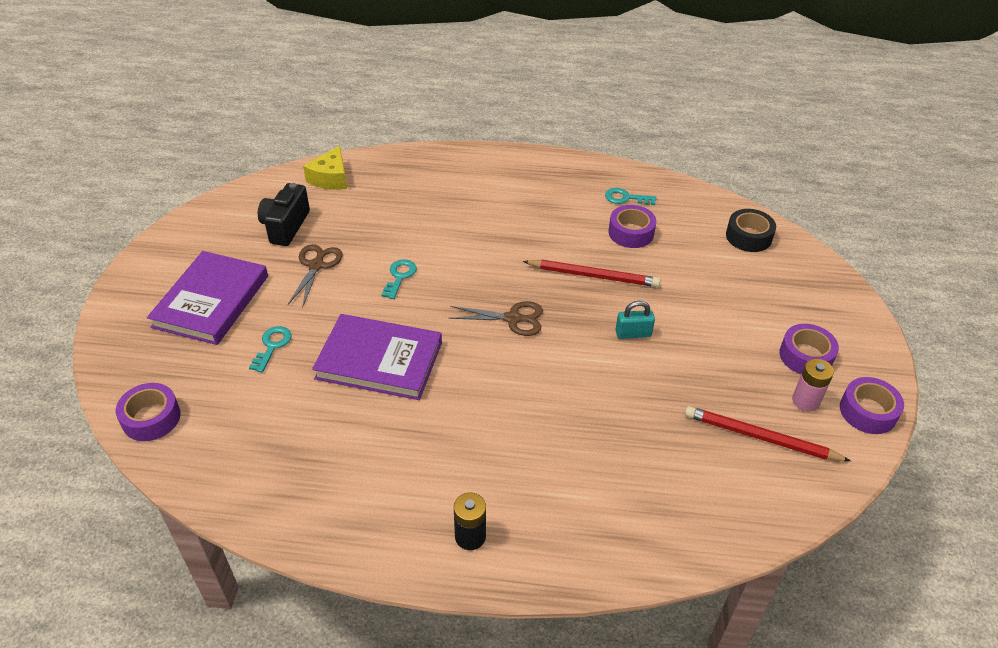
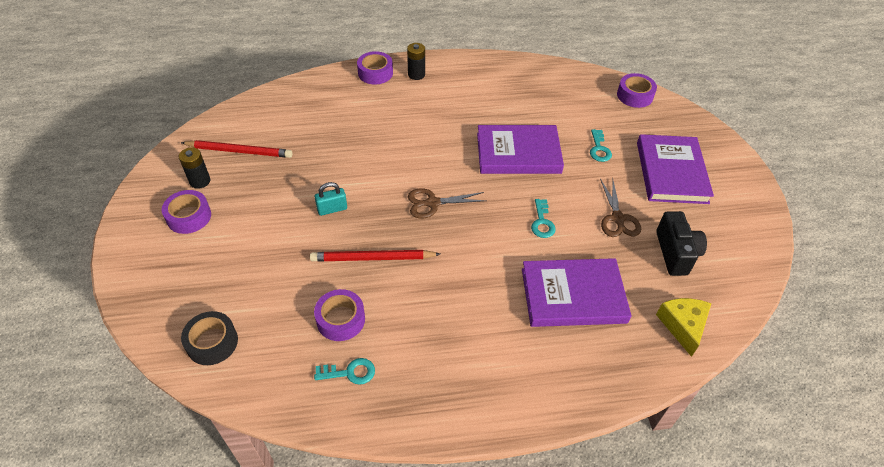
camera: 165 degrees right, 5 degrees up
(409, 213) = (573, 295): none -> purple book
(805, 401) = (200, 181): pink battery -> black battery
(868, 411) = (154, 182): purple tape -> purple tape (375, 73)

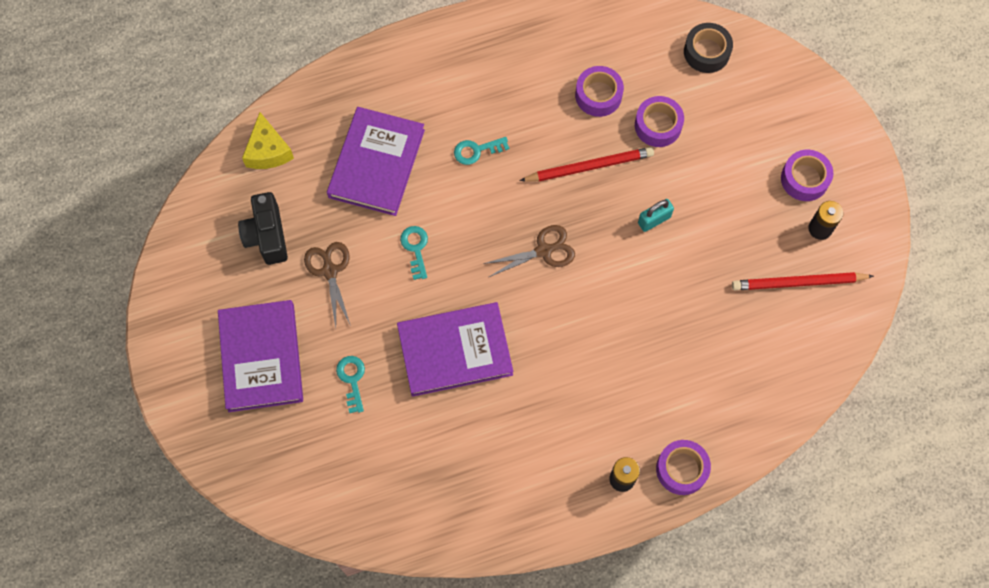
camera: 170 degrees right, 20 degrees up
(350, 372) = (572, 49): turquoise key -> turquoise key (476, 151)
(573, 295) = (376, 163): purple book -> purple book turned 60 degrees counterclockwise
(634, 95) = (301, 499): purple tape -> purple tape (658, 125)

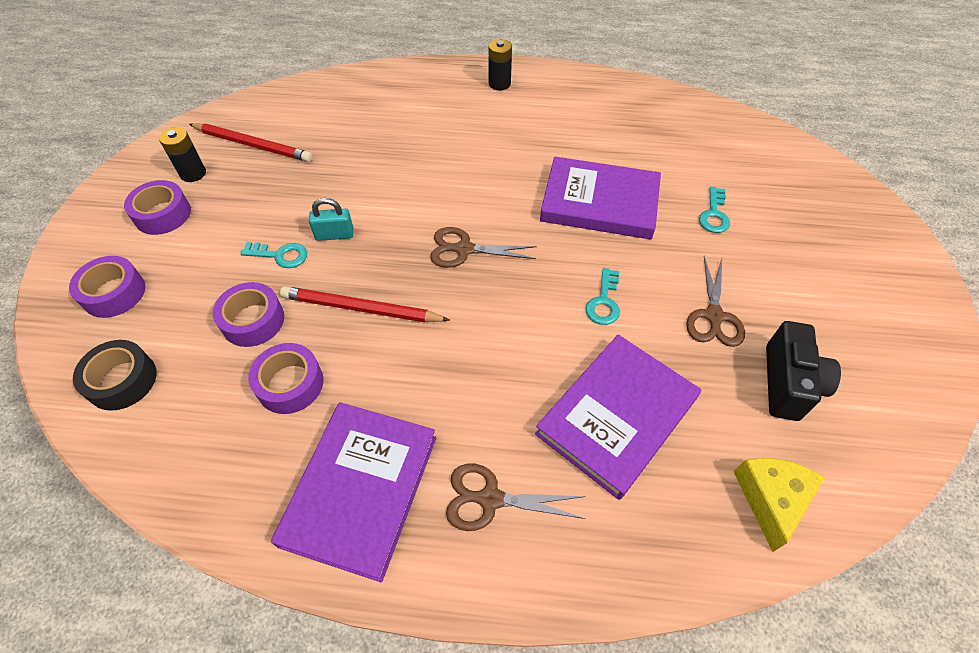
camera: 155 degrees left, 15 degrees down
(261, 357) = (811, 264): purple book -> purple book (360, 489)
(434, 82) = (490, 499): none -> brown scissors
(476, 151) = (480, 379): turquoise key -> turquoise key (280, 255)
(681, 469) = (449, 75): purple tape -> purple tape (114, 293)

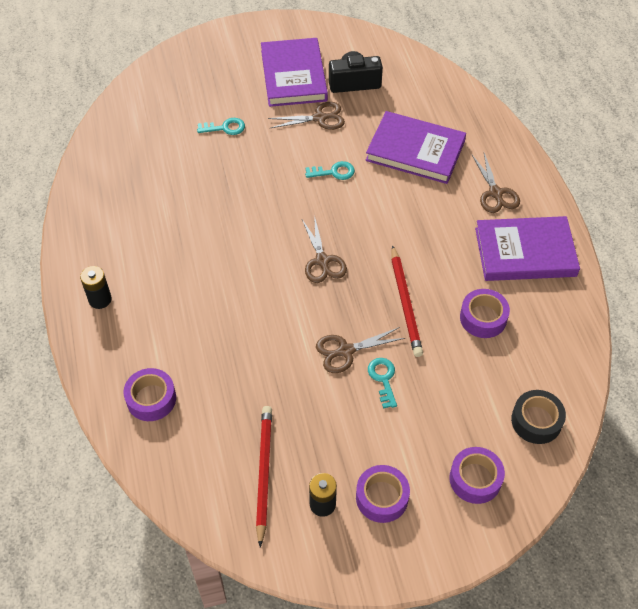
camera: 110 degrees left, 0 degrees up
(253, 321) = (449, 365): purple tape -> purple tape (151, 399)
(334, 235) = (345, 351): turquoise padlock -> brown scissors
(599, 202) = (238, 192): purple book -> purple book (293, 75)
(771, 499) = (429, 85): yellow cheese -> none

